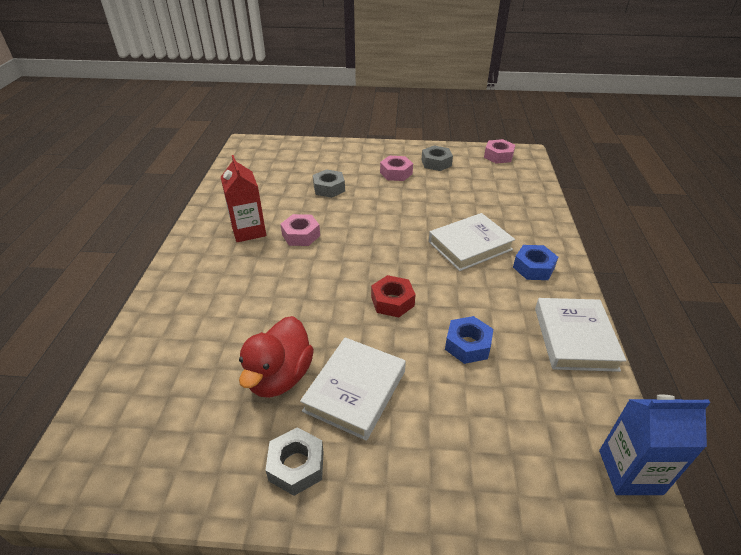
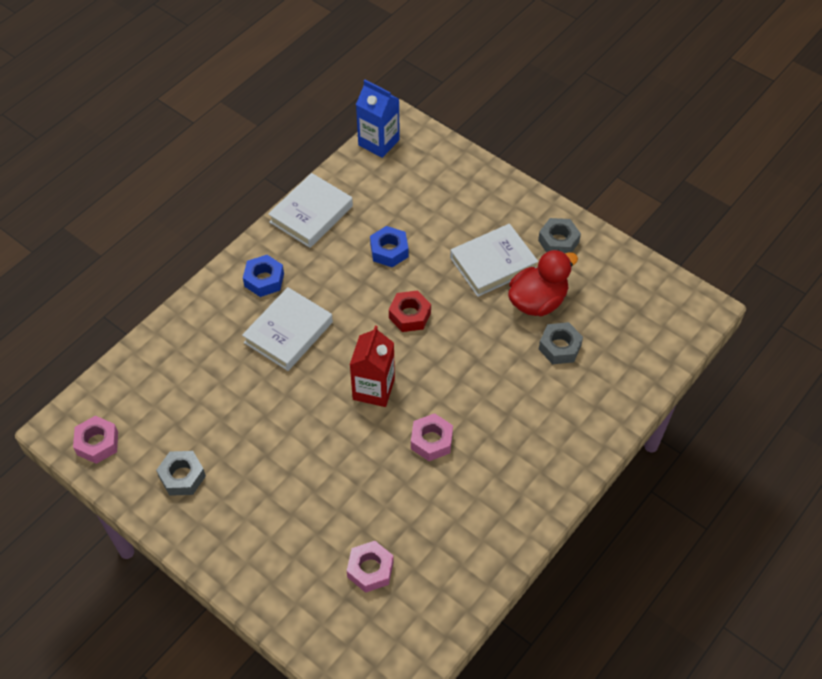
camera: 145 degrees left, 15 degrees up
(248, 231) = (480, 480): red carton -> red carton (373, 389)
(329, 188) = (347, 505): grey nut -> grey nut (559, 347)
(396, 173) = (248, 486): pink nut -> pink nut (370, 569)
(470, 246) = (288, 332): white book -> white book turned 60 degrees counterclockwise

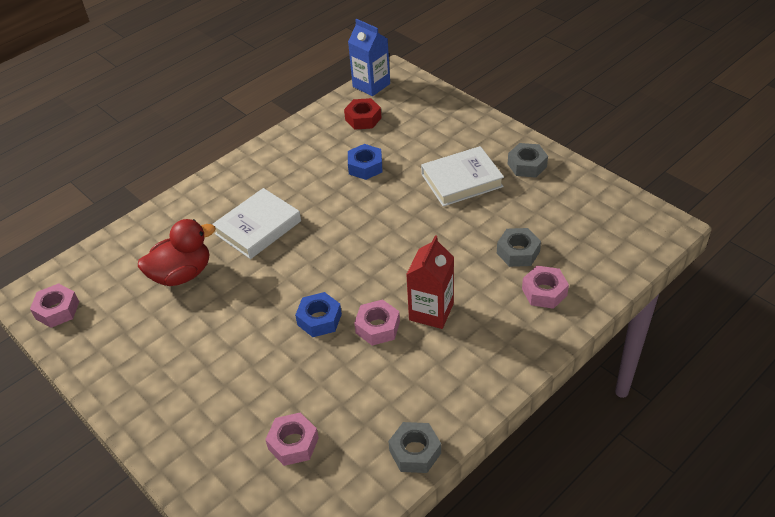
camera: 10 degrees right, 10 degrees down
(182, 476) = (128, 344): grey nut -> grey nut (415, 452)
(264, 280) = (245, 185): blue nut -> blue nut (319, 319)
(311, 214) = (300, 136): white book -> none
(373, 389) = (329, 279): red carton -> red carton (431, 311)
(409, 315) = (375, 219): red nut -> red nut (363, 119)
(537, 301) = (501, 213): red duck -> red duck (182, 274)
(589, 391) = (544, 292): none -> pink nut

